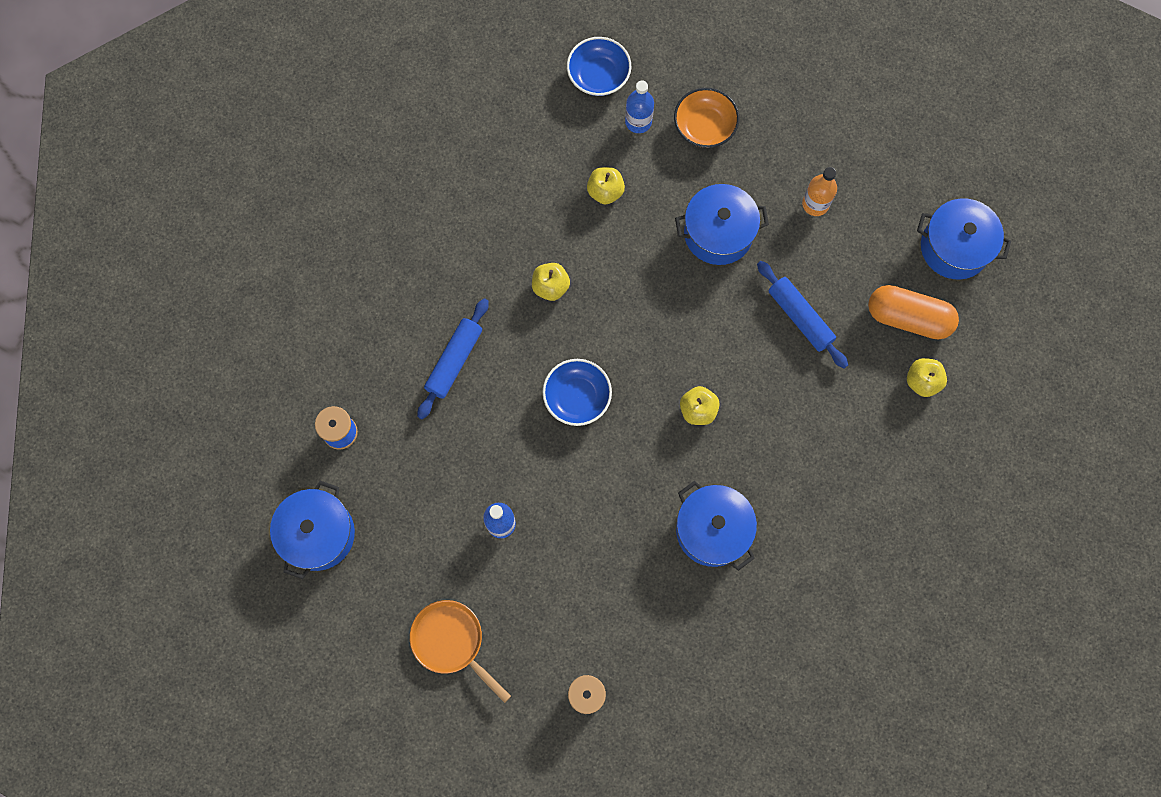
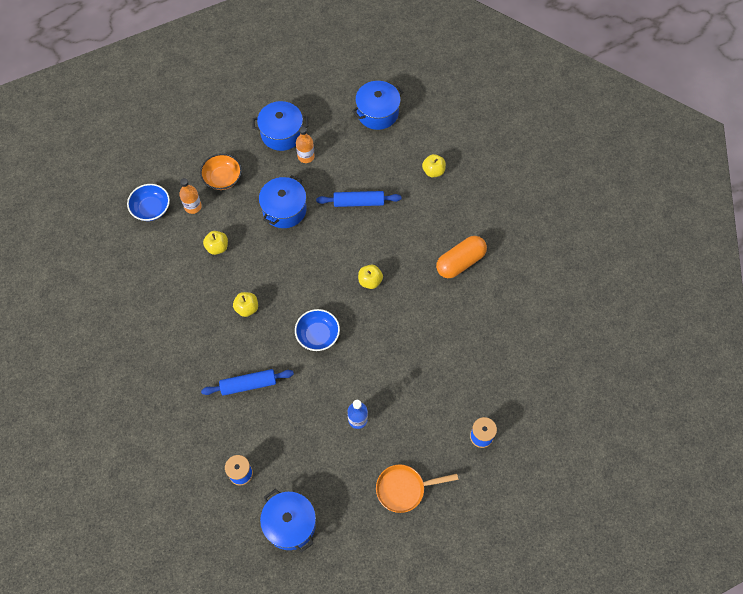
camera: 55 degrees left, 10 degrees down
(454, 361) = (248, 384): blue rolling pin -> blue rolling pin turned 75 degrees counterclockwise
(638, 122) = (193, 206): blue bottle -> orange bottle
(712, 530) = (438, 316): blue pot -> blue pot (282, 133)
(908, 318) = (397, 156): orange capsule -> orange capsule (460, 262)

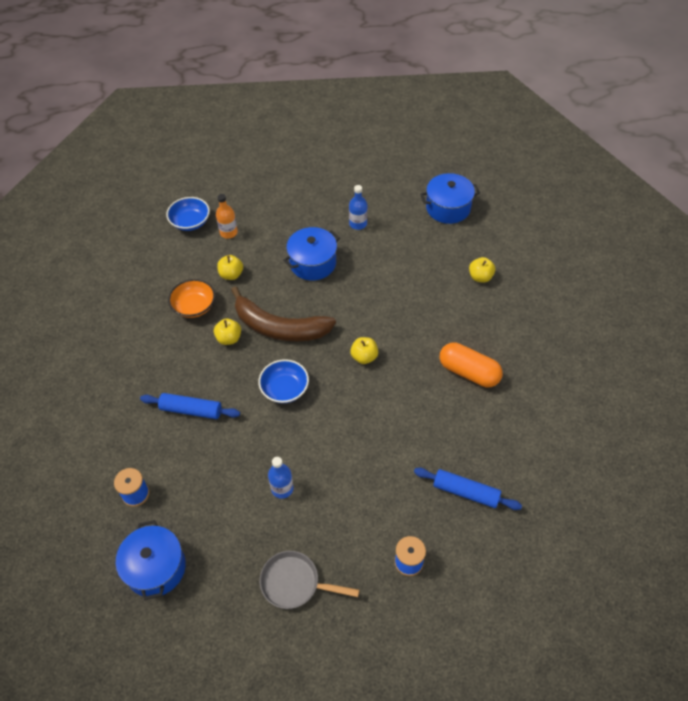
camera: 25 degrees right, 10 degrees down
(222, 178) = (269, 217): orange bowl -> orange bowl (194, 306)
(282, 133) = (345, 197): blue pot -> none
(285, 281) = (279, 327): none -> brown banana
(306, 156) = (358, 224): orange bottle -> blue bottle
(358, 202) = (389, 280): blue rolling pin -> blue rolling pin (465, 492)
(404, 489) = (295, 583): orange pan -> grey pan
(460, 262) = (469, 372): orange capsule -> orange capsule turned 45 degrees clockwise

